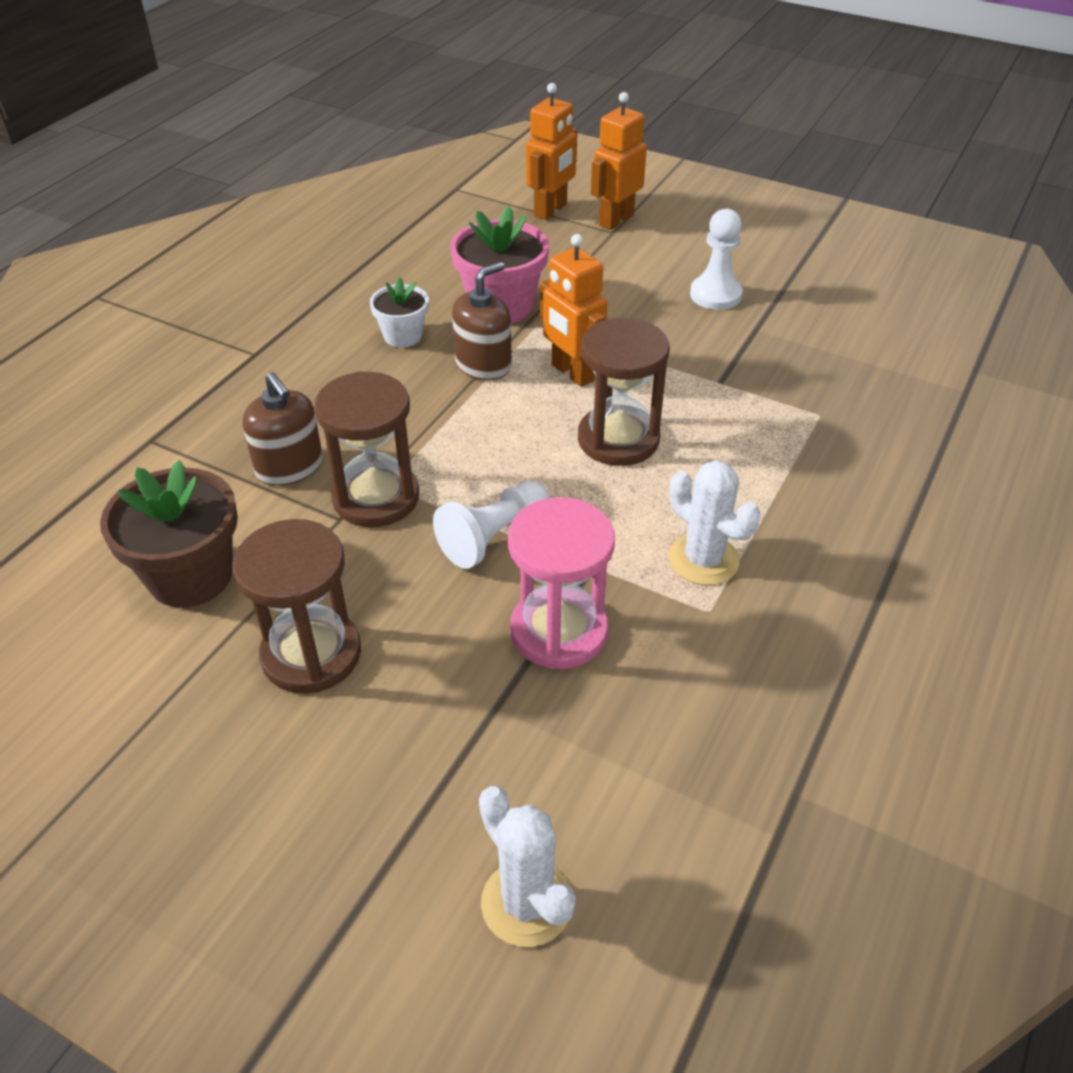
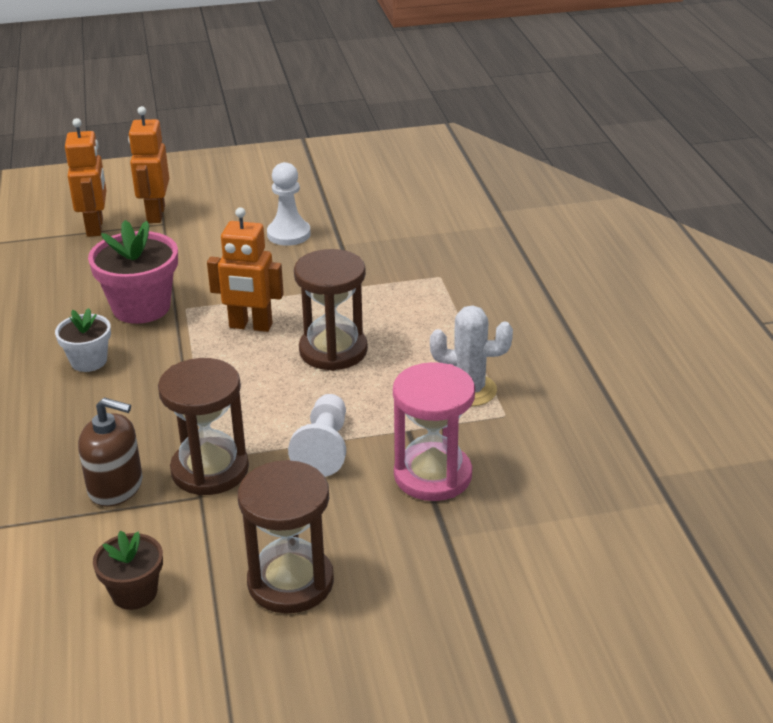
camera: 40 degrees left, 10 degrees down
(190, 576) = (134, 593): brown flower pot -> brown flower pot, size x0.59
(483, 364) = (178, 350): brown soap dispenser -> none
(526, 903) = (587, 616): white cactus -> none

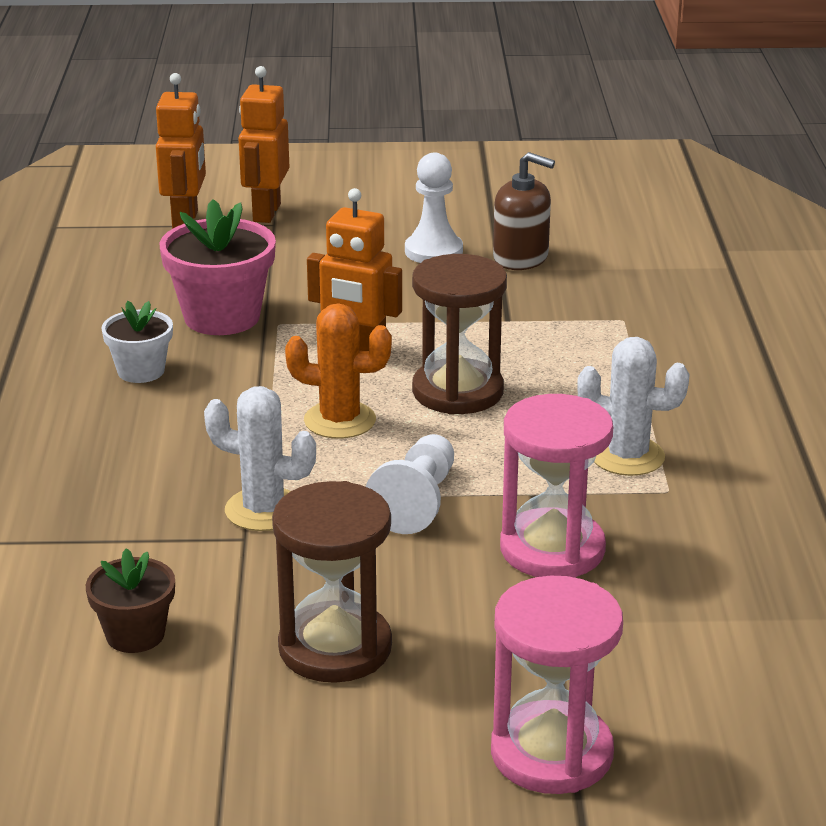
camera: 10 degrees right, 5 degrees down
(116, 486) = (141, 515): brown soap dispenser -> brown soap dispenser (521, 258)
(210, 470) = (264, 510): brown hourglass -> white cactus
(250, 386) = (340, 420): none -> orange cactus
(472, 649) = (551, 753): none -> pink hourglass

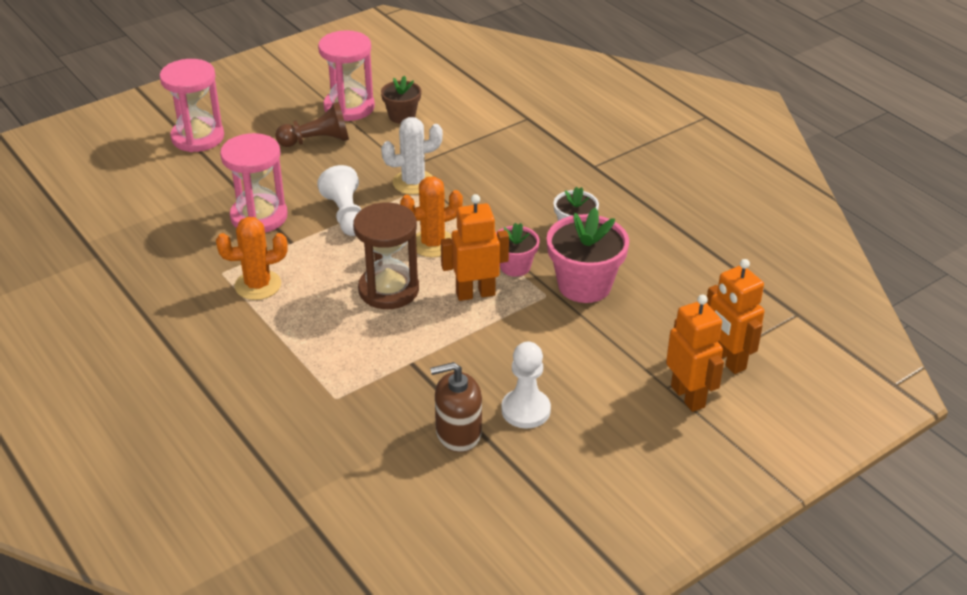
camera: 145 degrees right, 10 degrees up
(203, 696) = (349, 107): none -> pink hourglass
(272, 361) = (515, 266): none -> pink flower pot
(335, 648) = (317, 141): brown hourglass -> brown pawn
(627, 456) = (258, 285): white cactus -> orange cactus

